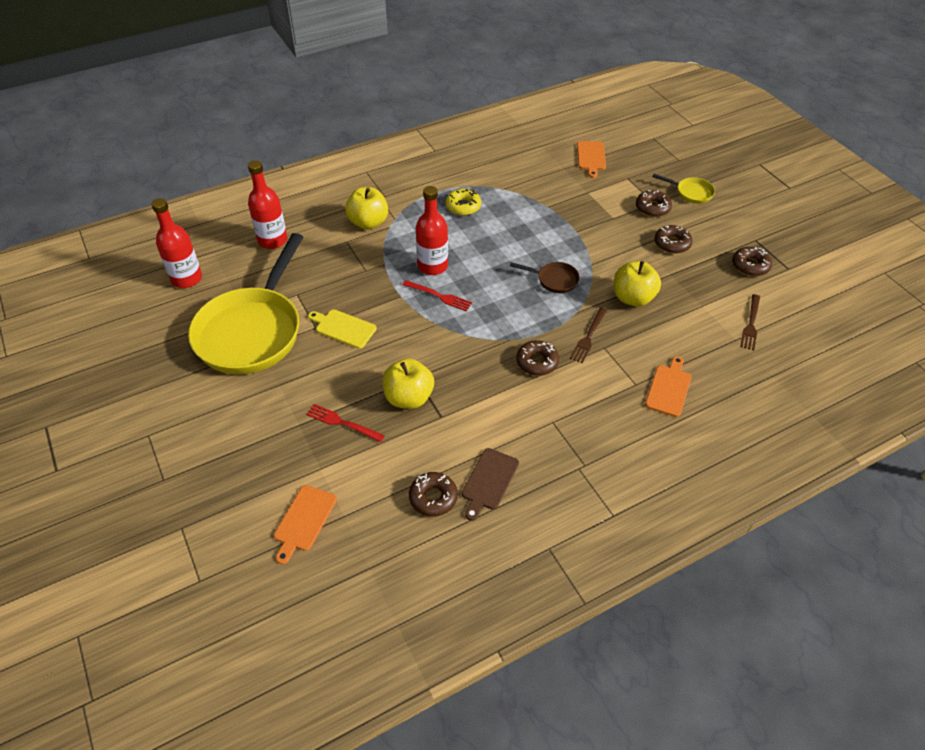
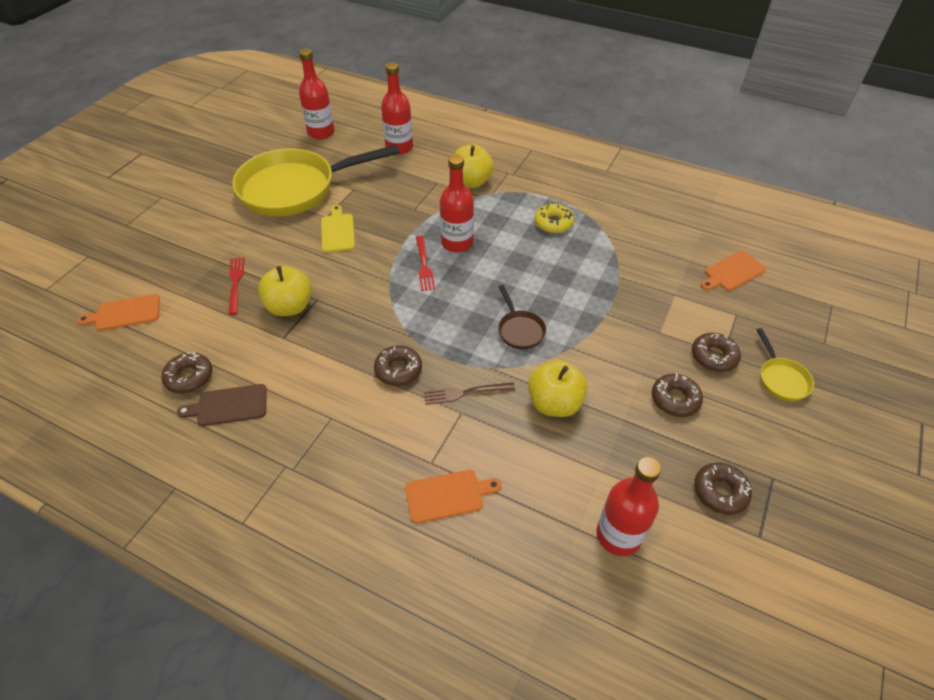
camera: 55 degrees right, 0 degrees up
(751, 324) = (618, 535): brown fork -> red bottle

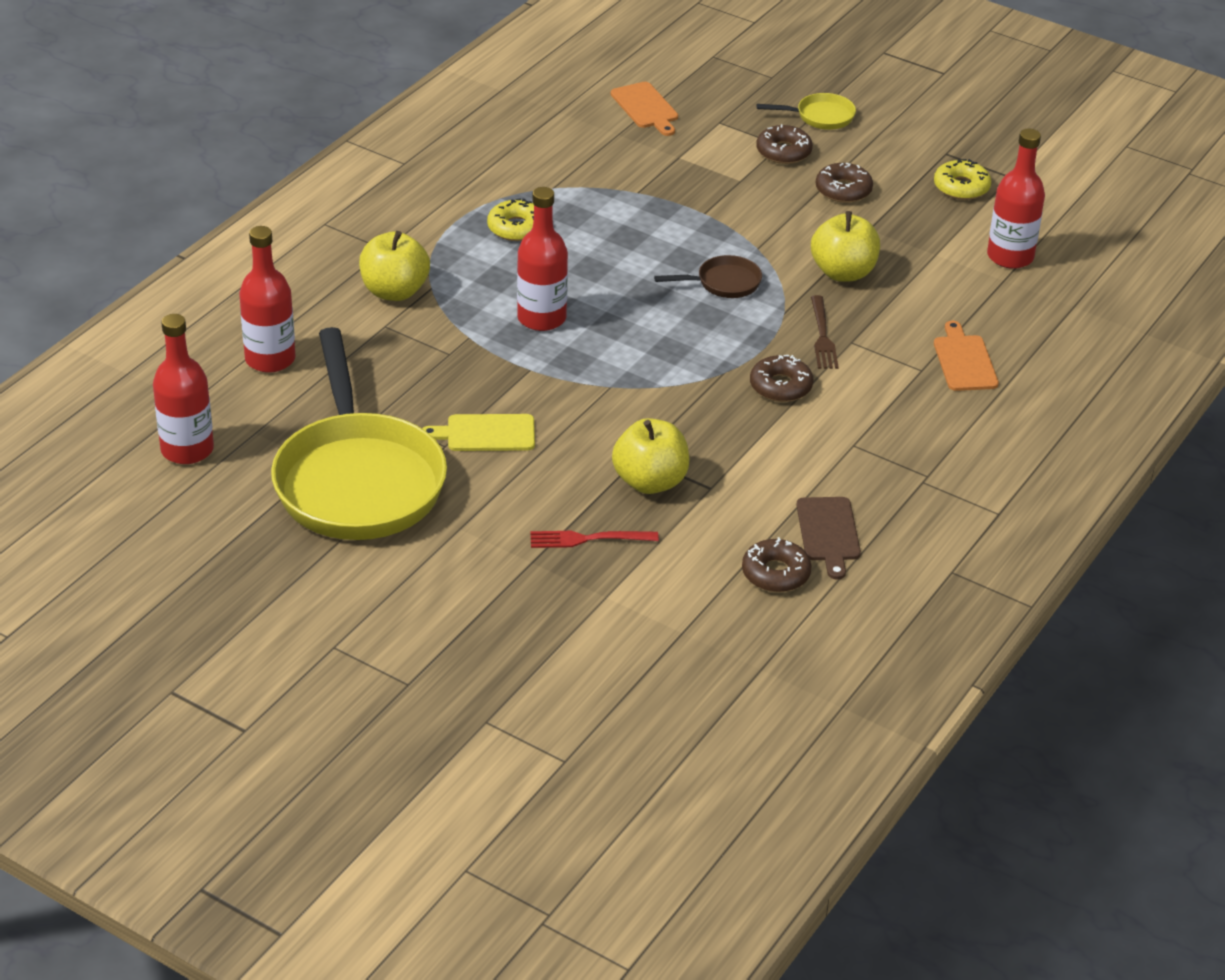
camera: 85 degrees left, 10 degrees down
(125, 313) = (637, 655): orange cutting board -> none
(424, 265) = (585, 352): red fork -> none
(720, 492) = (961, 187): brown donut -> yellow donut

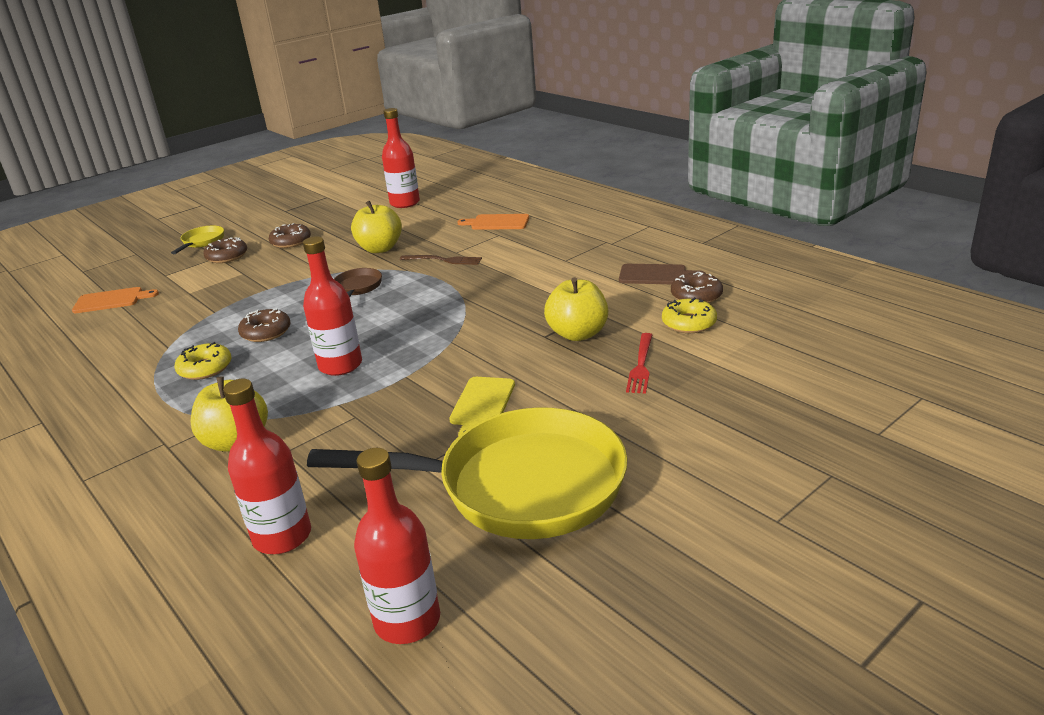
camera: 70 degrees left, 10 degrees down
(780, 386) = (490, 278): brown donut -> brown donut (266, 332)
(961, 187) = (324, 209): yellow donut -> yellow donut (689, 323)

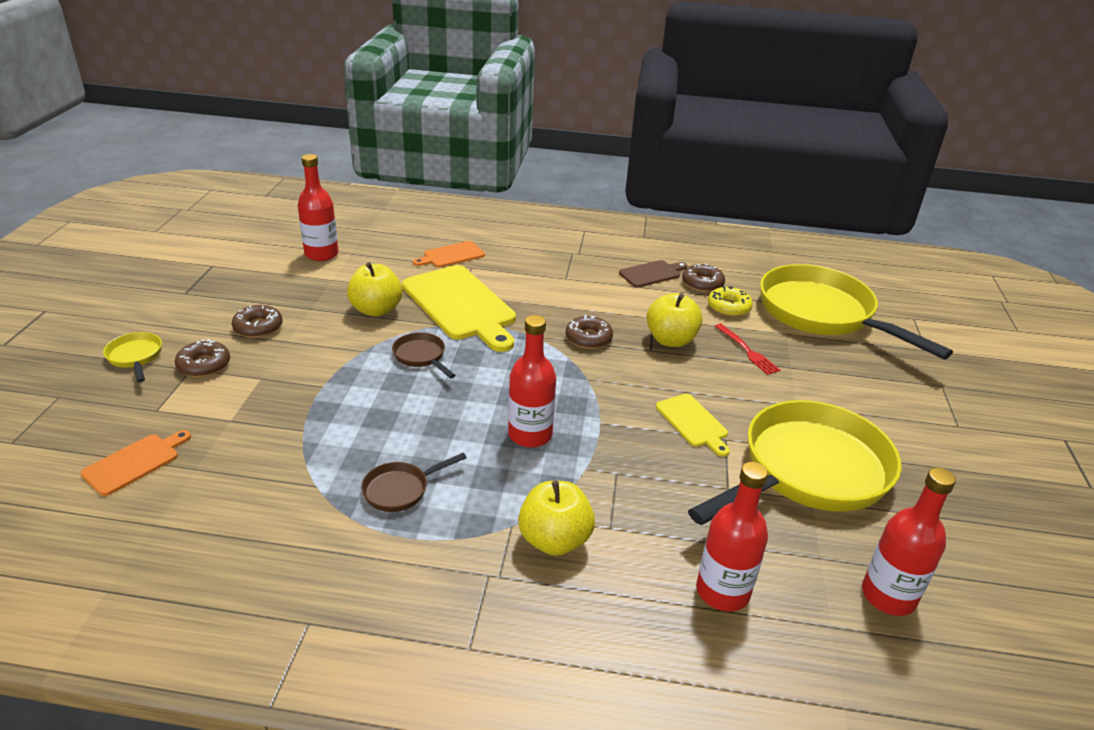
camera: 45 degrees left, 5 degrees up
(205, 368) = (400, 489): yellow donut -> brown pan
(266, 332) = (401, 431): brown donut -> brown donut (588, 338)
(444, 260) = (460, 305): brown fork -> yellow cutting board
(793, 359) = (822, 314): none -> yellow pan

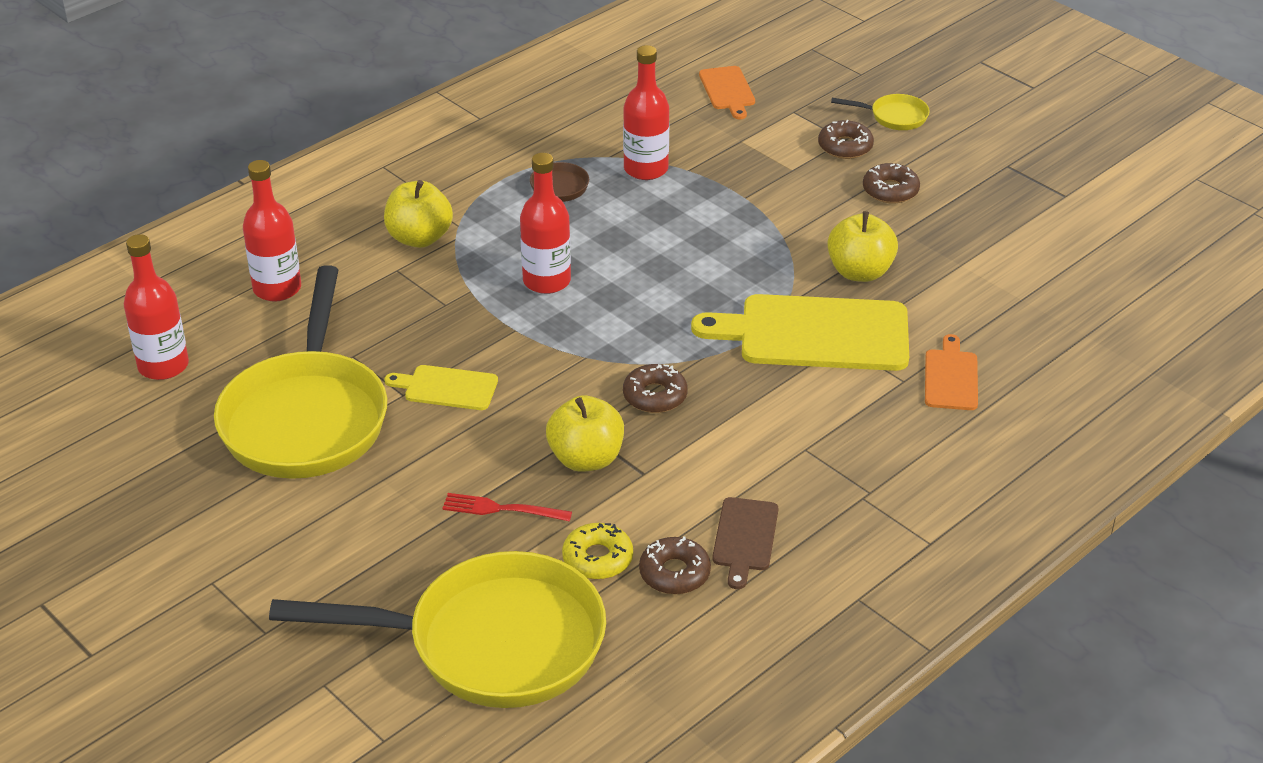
camera: 130 degrees right, 5 degrees up
(321, 254) = (1036, 276): red bottle -> red bottle (646, 169)
(421, 356) = (737, 268): brown pan -> none

